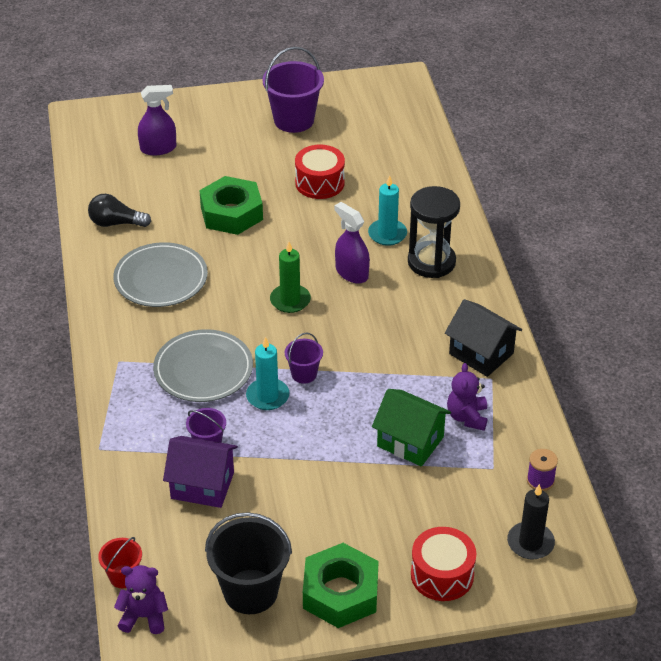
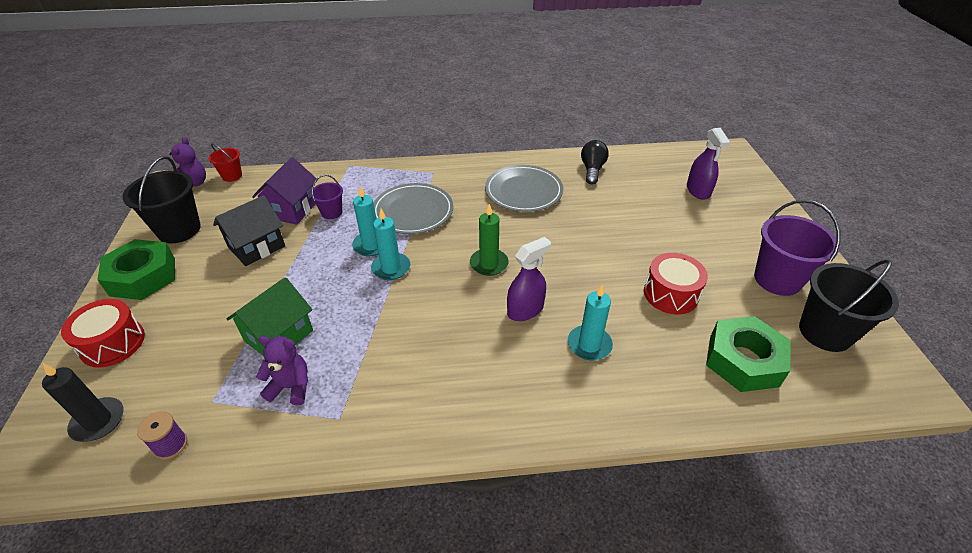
camera: 95 degrees right, 0 degrees up
(231, 213) = (612, 231): green nut -> green nut (743, 360)
(304, 374) = (391, 268): purple bucket -> turquoise candle
(353, 107) = (825, 332): none -> black bucket
(431, 262) = (541, 382): black hourglass -> none
(481, 353) = (381, 413): black house -> black house (256, 246)

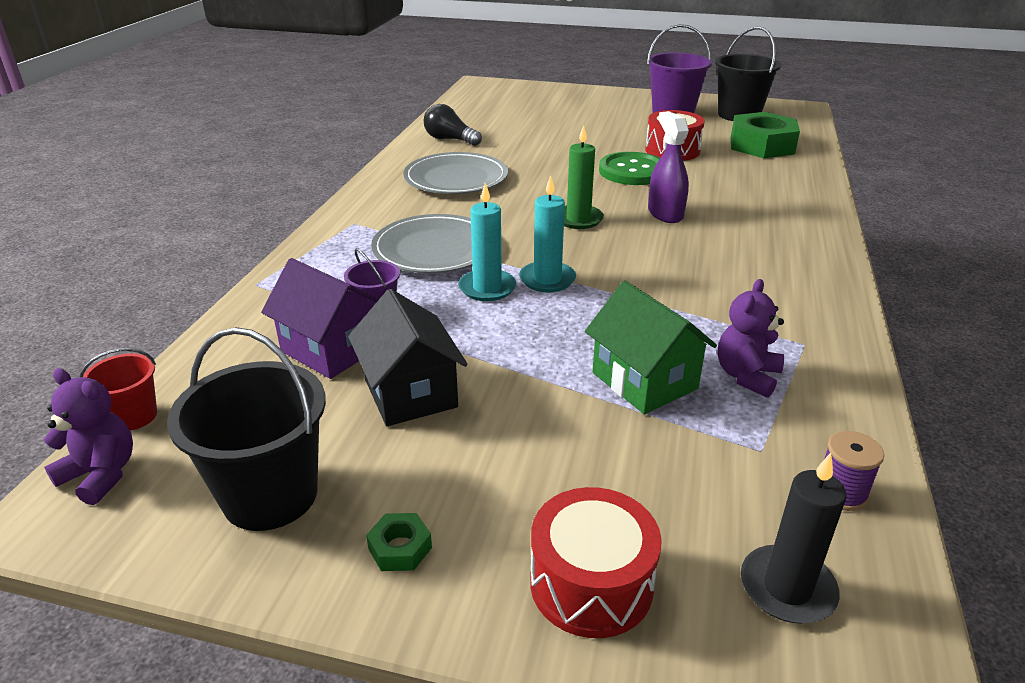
camera: 70 degrees left, 10 degrees down
(143, 276) = (400, 548): green nut -> green nut, size x0.41
(589, 345) = (726, 195): turquoise candle -> none
(601, 276) = (632, 171): none -> green button
(698, 190) = (531, 108): purple spray bottle -> none

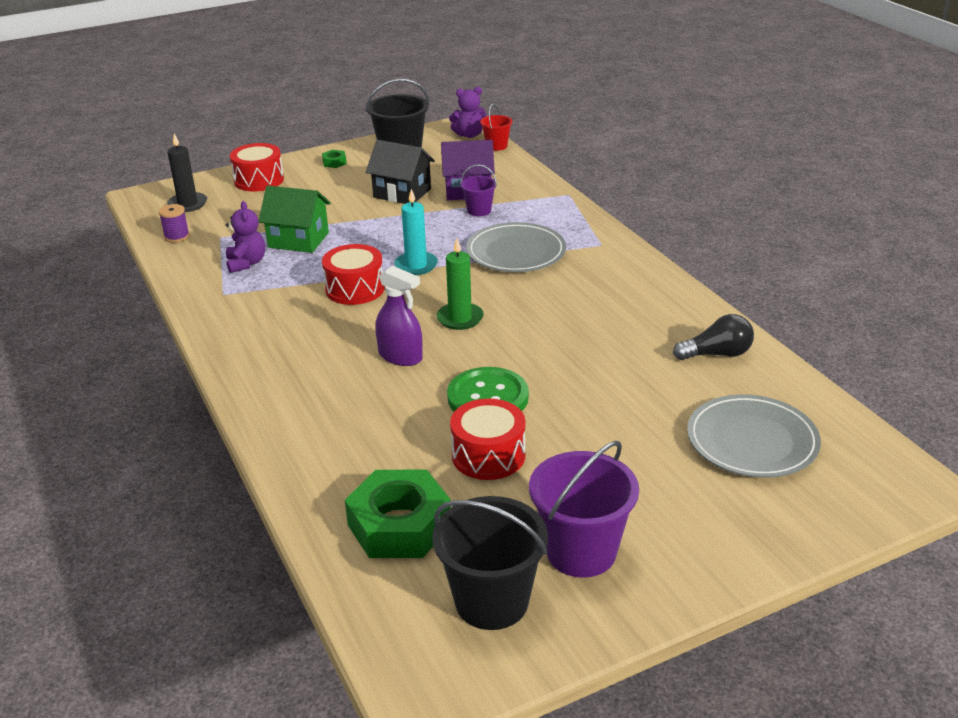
camera: 140 degrees right, 0 degrees up
(456, 178) = (616, 312): grey plate -> grey plate (752, 441)
(487, 288) = (443, 246): turquoise candle -> none
(641, 283) = (355, 289): none -> red drum

